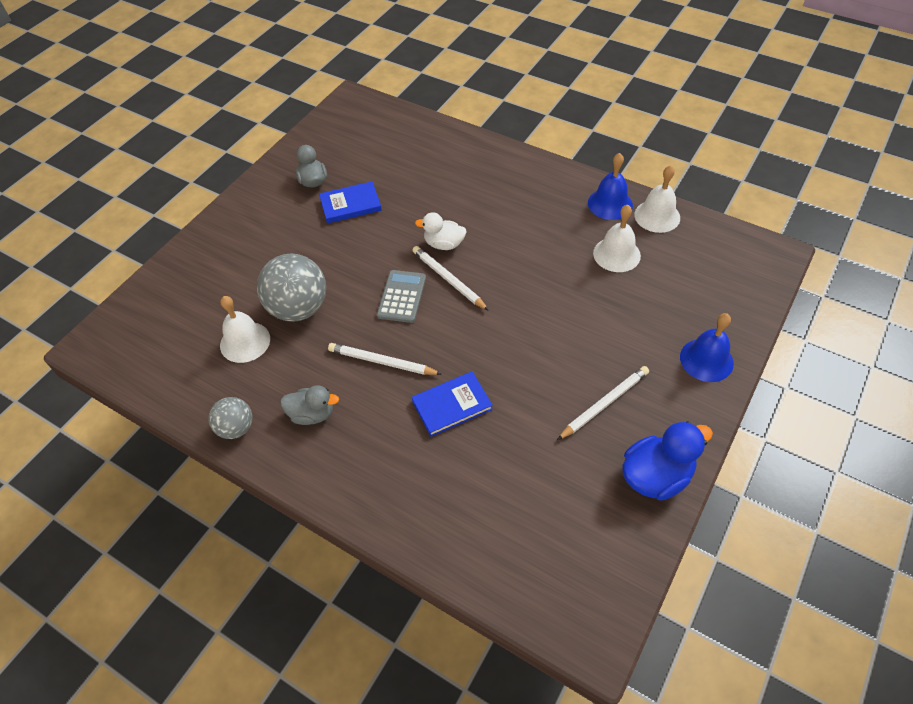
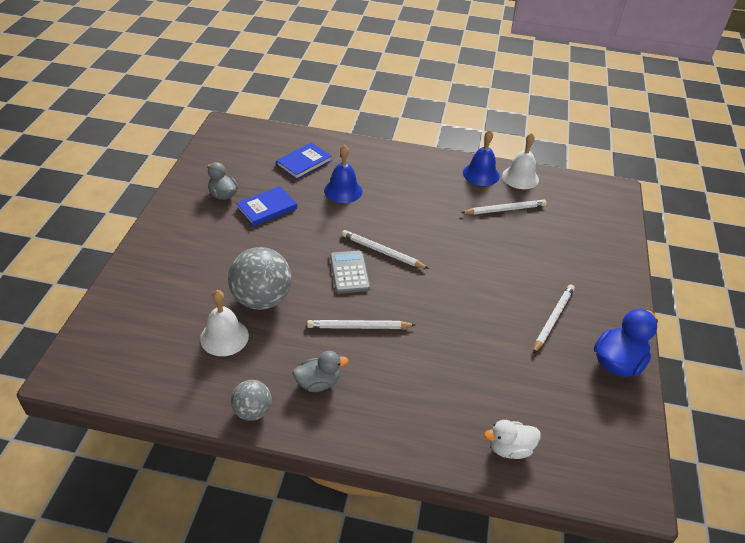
camera: 25 degrees left, 10 degrees down
(444, 244) = (364, 225): white duck -> white duck (509, 448)
(452, 405) = (435, 348): blue book -> blue book (304, 163)
(616, 254) = (505, 209): white bell -> white pencil
(706, 360) = (609, 272): blue bell -> blue bell (343, 191)

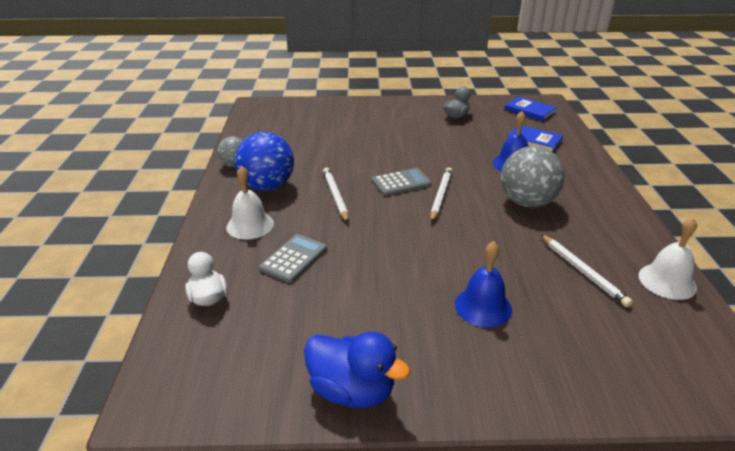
camera: 80 degrees right, 10 degrees down
(224, 337) = (302, 143): white bell -> white bell (250, 225)
(261, 299) = (347, 150): grey ball -> grey ball (527, 202)
(267, 208) = (455, 135): blue book -> blue book (529, 111)
(318, 383) = (267, 186): grey duck -> blue ball
(460, 376) = (293, 259): none -> grey calculator
(481, 174) = (635, 247): blue bell -> blue bell (483, 306)
(553, 319) = (404, 324): white pencil -> none

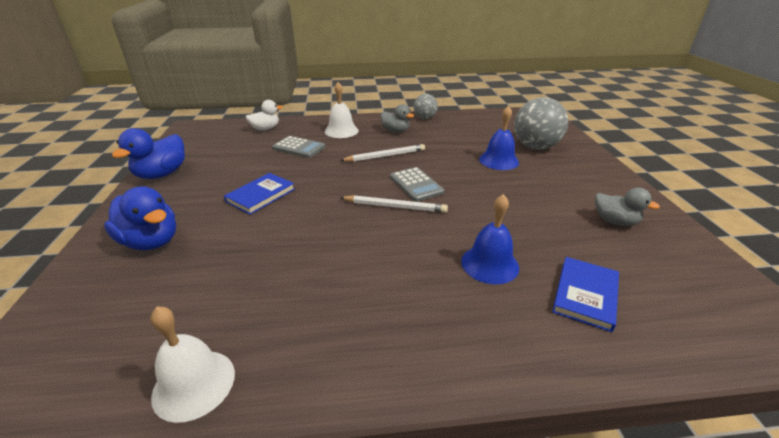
camera: 85 degrees right, 0 degrees up
(267, 186) = (395, 131): blue ball -> grey duck
(483, 306) = (213, 225): blue bell -> blue bell (498, 160)
(520, 351) = (151, 241): none -> blue duck
(527, 202) = (389, 268): grey ball -> grey ball (535, 147)
(529, 111) = (716, 303): blue book -> blue book (261, 195)
(583, 271) = (240, 298): white pencil -> none

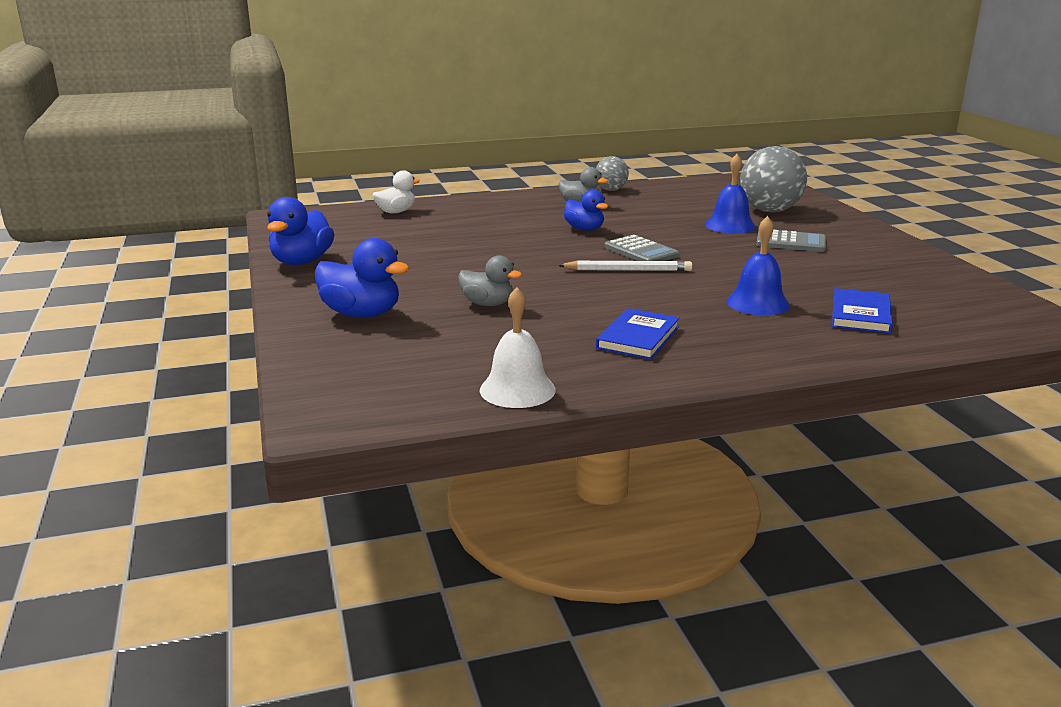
camera: 10 degrees left, 10 degrees down
(261, 195) = (455, 271): blue book -> blue book (638, 338)
(299, 147) = (462, 228): grey calculator -> grey calculator (791, 242)
(341, 131) = (506, 209): white bell -> none
(385, 156) = (584, 229): white pencil -> blue duck
(615, 221) = (879, 265): grey duck -> grey duck (488, 304)

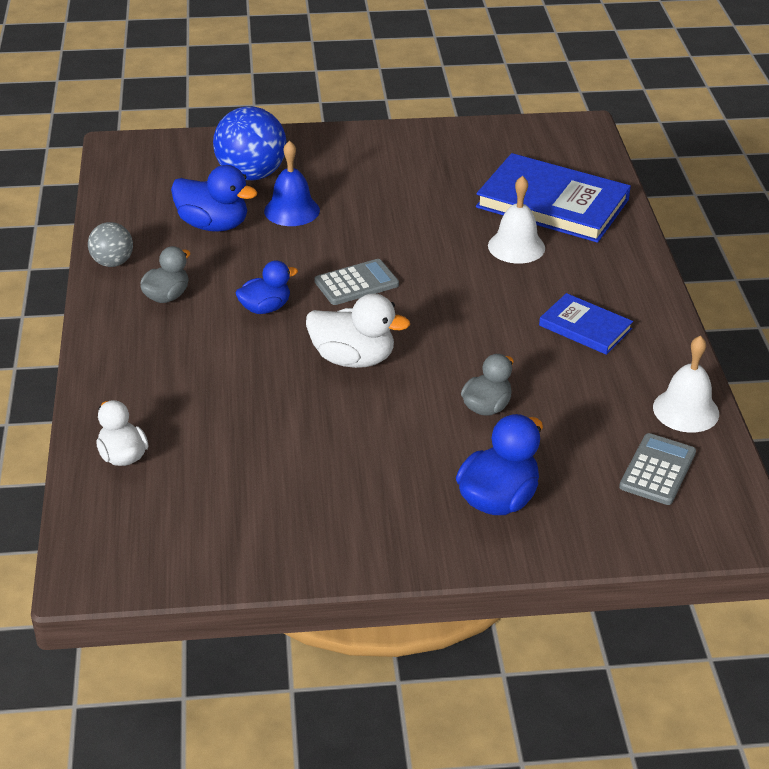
camera: 80 degrees left, 15 degrees up
(302, 262) = (309, 549): blue duck -> blue duck (213, 225)
(533, 257) = (353, 359): none -> white duck
(628, 270) = (412, 302): white pencil -> none
(758, 303) = (516, 246): blue bell -> white bell
(769, 211) = (251, 175): grey ball -> blue ball
(791, 242) = (359, 188): grey calculator -> grey calculator (657, 470)
(860, 315) = (552, 203): blue book -> blue book, size x1.87

